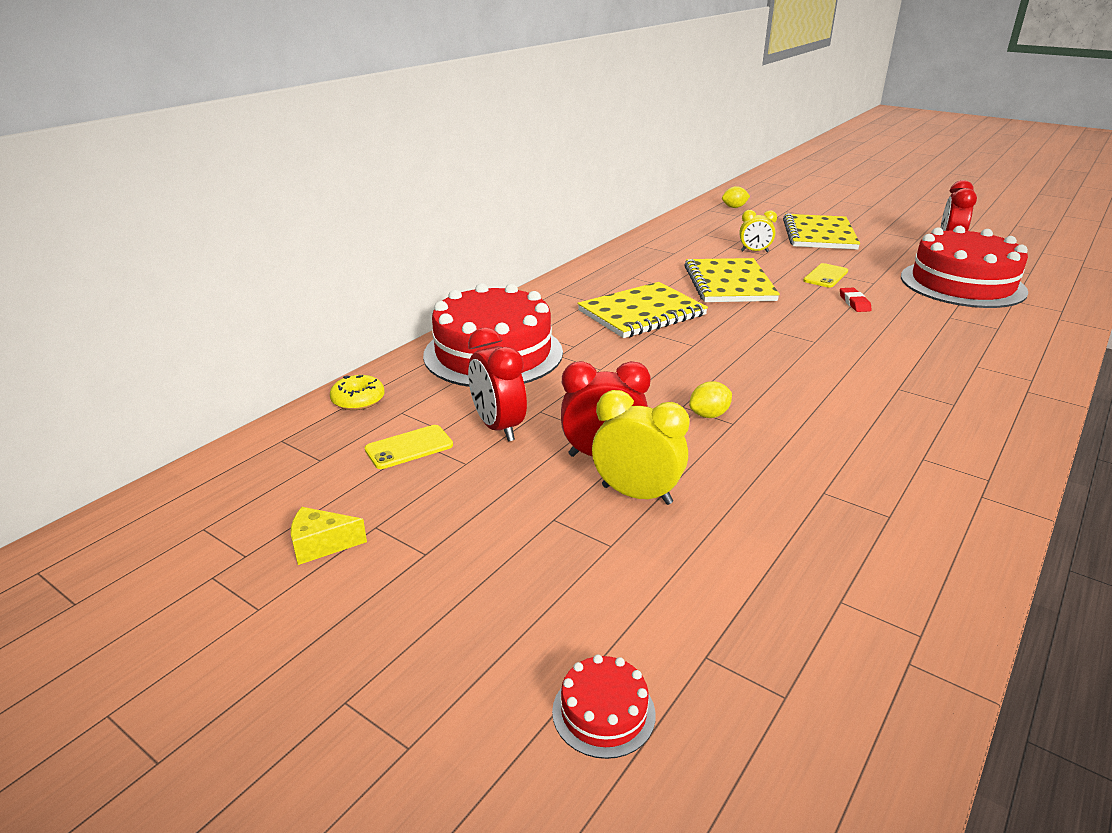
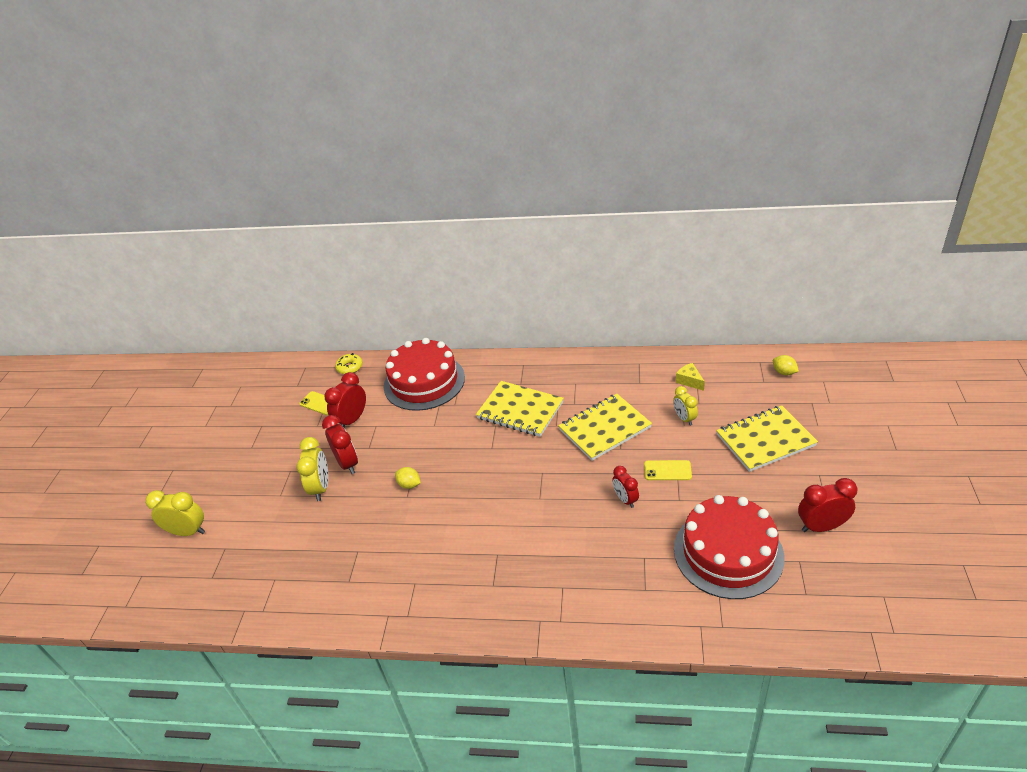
camera: 65 degrees right, 10 degrees up
(321, 545) = (244, 419): yellow cheese -> yellow cheese (689, 381)
(603, 712) = (188, 532): red cake -> yellow clock
(854, 303) = (625, 499): red eraser -> red clock

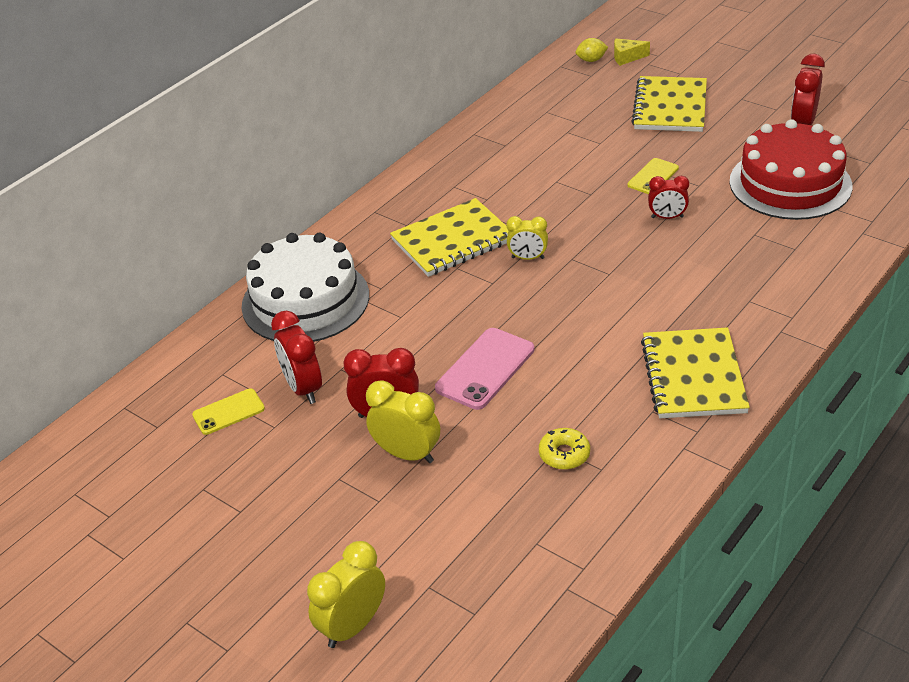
camera: 60 degrees left, 0 degrees up
(350, 367) = (185, 361): yellow donut -> yellow donut (564, 454)
(409, 484) = (485, 369): yellow lemon -> pink phone
(424, 382) = (305, 300): red cake -> white cake
(604, 428) = (550, 193): yellow notebook -> yellow notebook (693, 376)
(684, 419) = (591, 139): yellow clock -> yellow clock (528, 258)
(689, 381) = (539, 115): yellow cheese -> yellow cheese (626, 57)

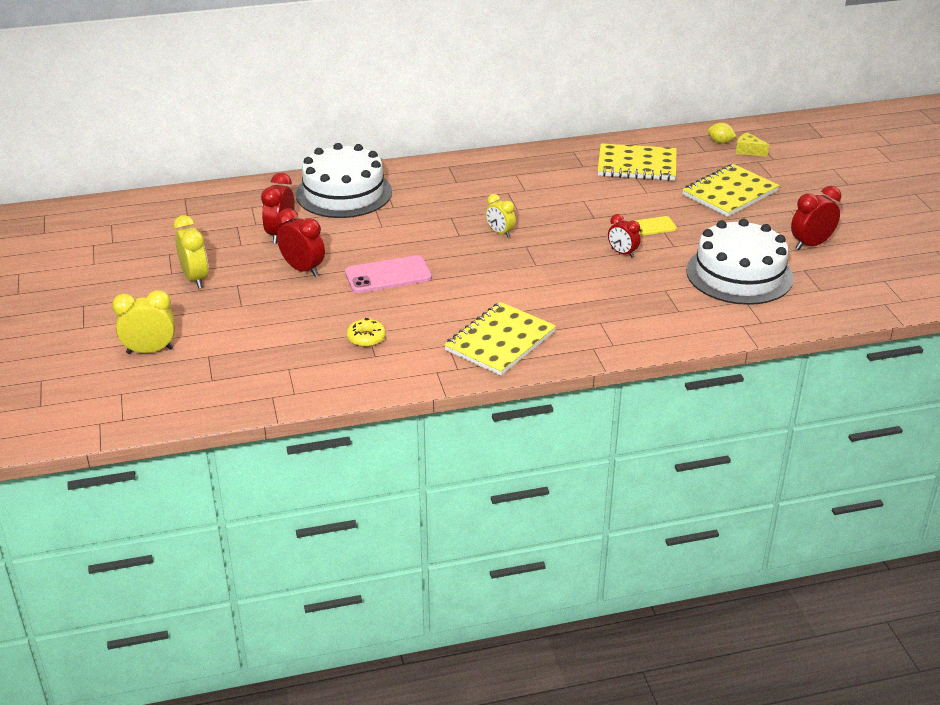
camera: 35 degrees right, 5 degrees down
(228, 412) = (229, 226): yellow phone -> none
(407, 454) = (286, 292): yellow clock -> yellow clock (195, 279)
(453, 240) = (470, 202): yellow notebook -> yellow notebook (637, 165)
(790, 183) = (739, 274): red cake -> white cake

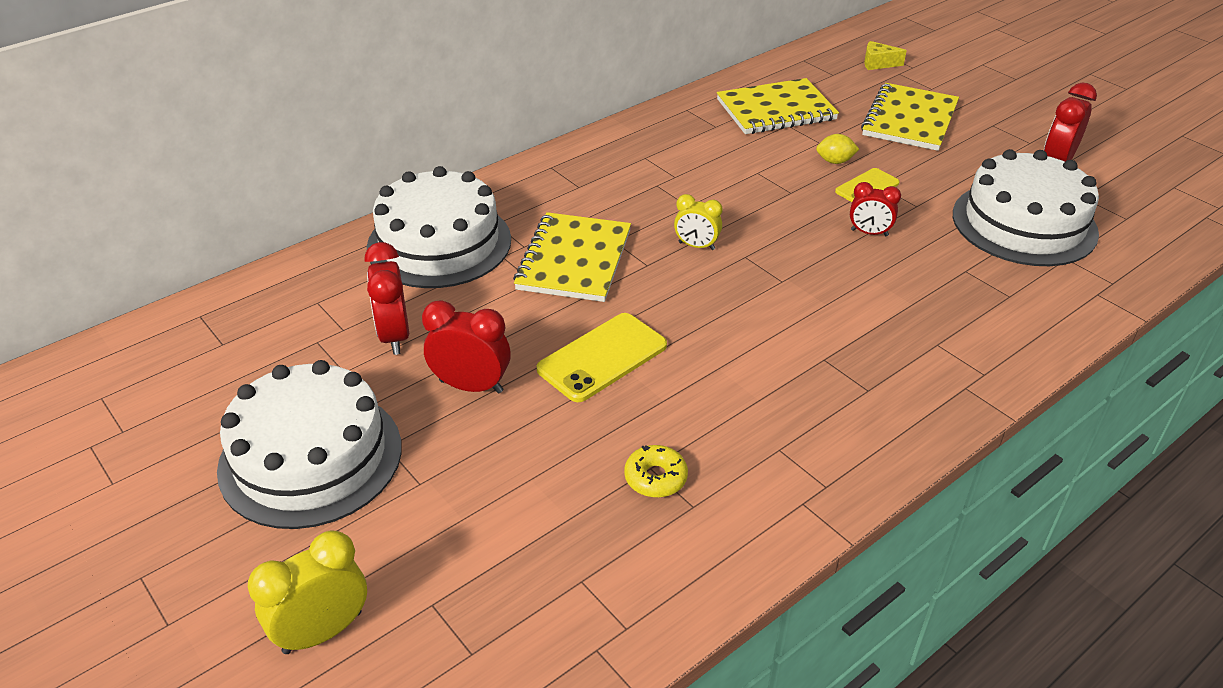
camera: 25 degrees left, 5 degrees up
(195, 279) = (310, 457): yellow clock -> white cake
(388, 275) = (602, 357): pink phone -> yellow phone
(500, 341) = (842, 418): yellow notebook -> yellow notebook (574, 260)
(720, 142) = (838, 60): yellow lemon -> yellow lemon (835, 161)

